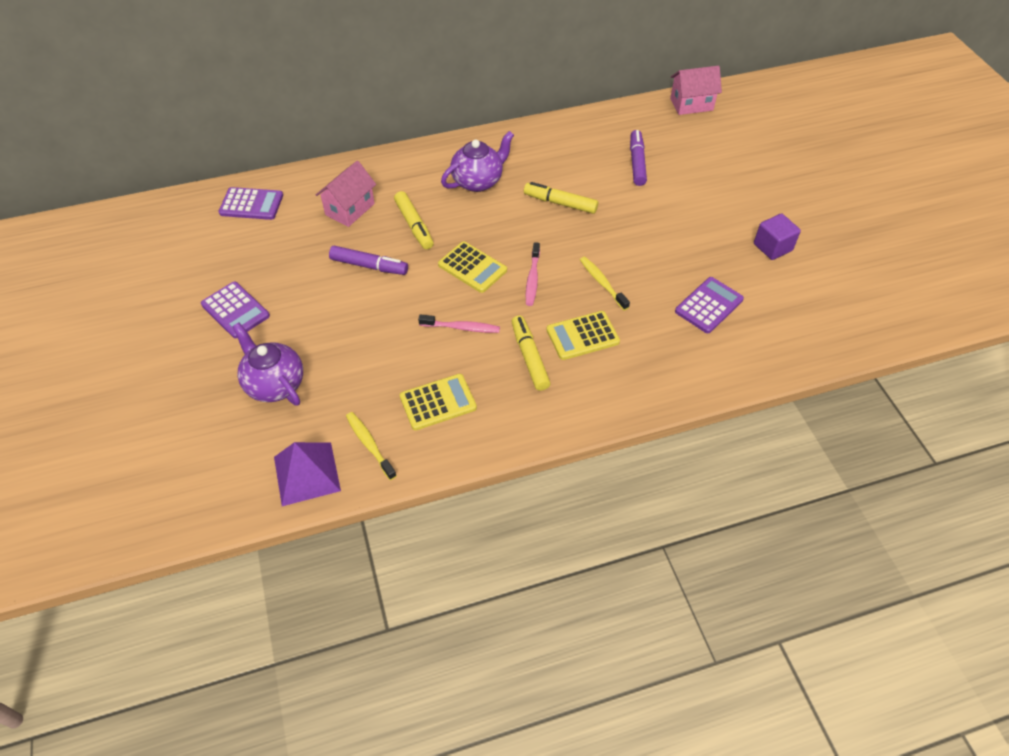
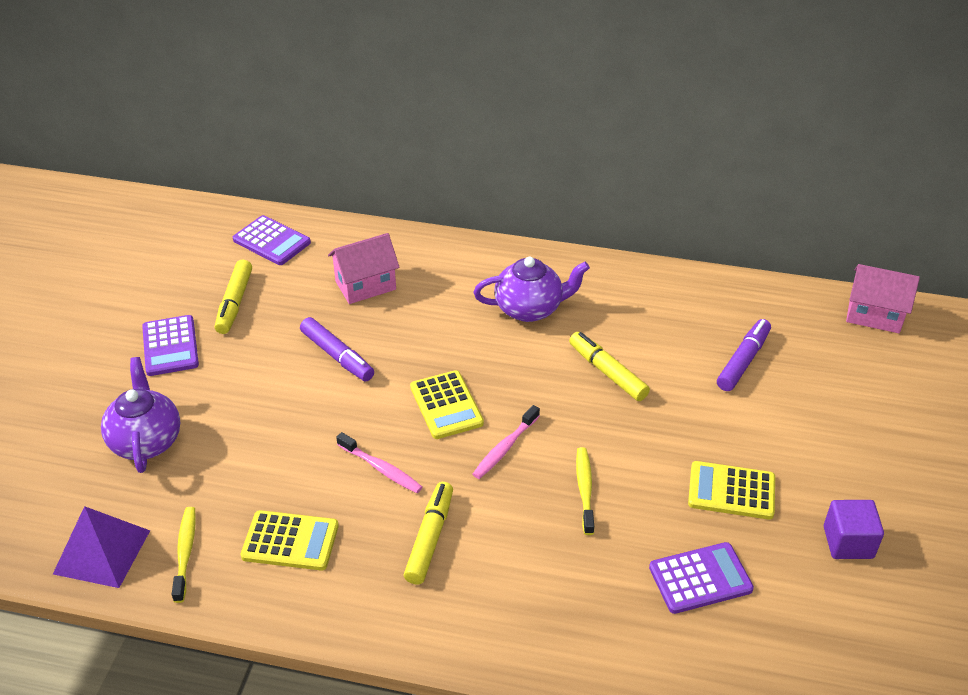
camera: 30 degrees right, 10 degrees down
(414, 225) = (419, 330): yellow marker -> yellow marker (234, 303)
(582, 336) = (511, 542): yellow calculator -> yellow calculator (731, 491)

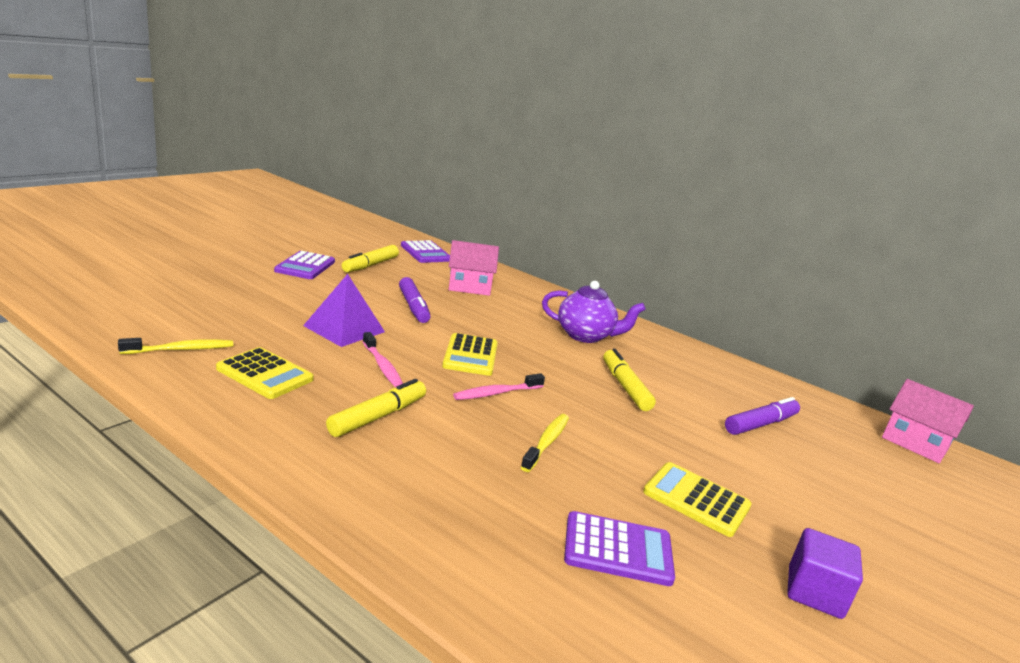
camera: 20 degrees right, 20 degrees down
(102, 551) = (126, 327): purple pyramid -> purple pyramid (344, 328)
(146, 441) = (232, 294): purple teapot -> none
(185, 552) = (181, 349): yellow toothbrush -> yellow toothbrush turned 45 degrees clockwise

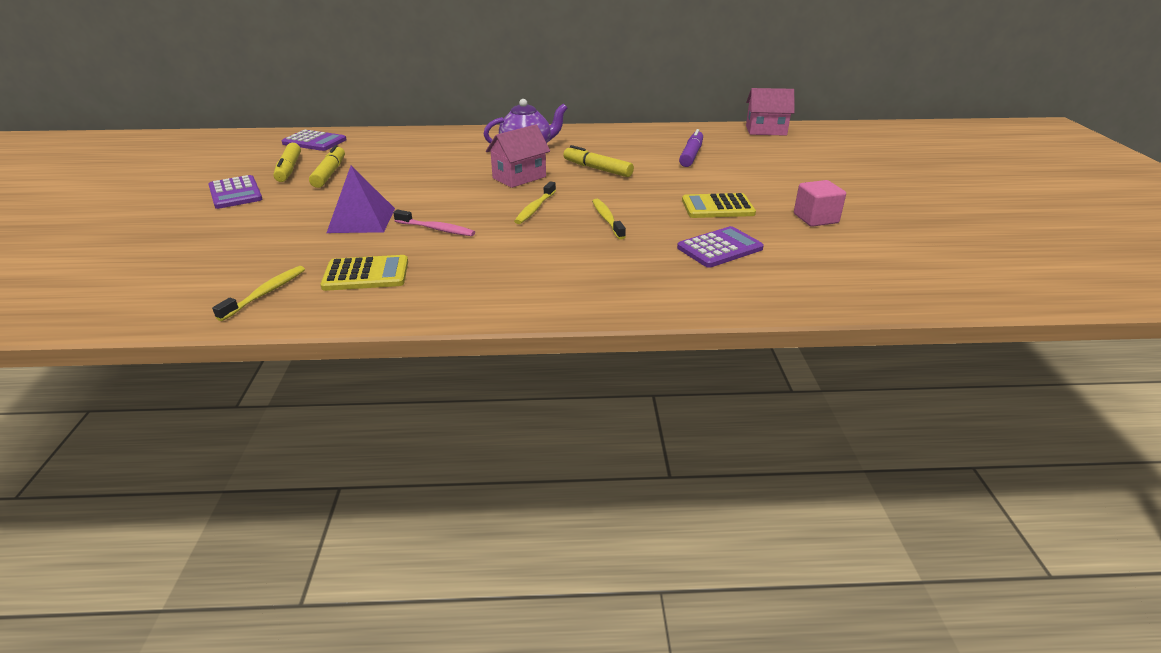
camera: 35 degrees left, 10 degrees up
(378, 416) = (491, 257): yellow marker -> yellow marker (330, 173)
(413, 307) = (382, 183): purple marker -> none
(469, 287) = (396, 152): pink house -> pink house (519, 177)
(470, 355) = (479, 195): yellow calculator -> none
(496, 393) = (535, 208): pink toothbrush -> yellow toothbrush
(814, 592) = (815, 218): purple cube -> pink cube

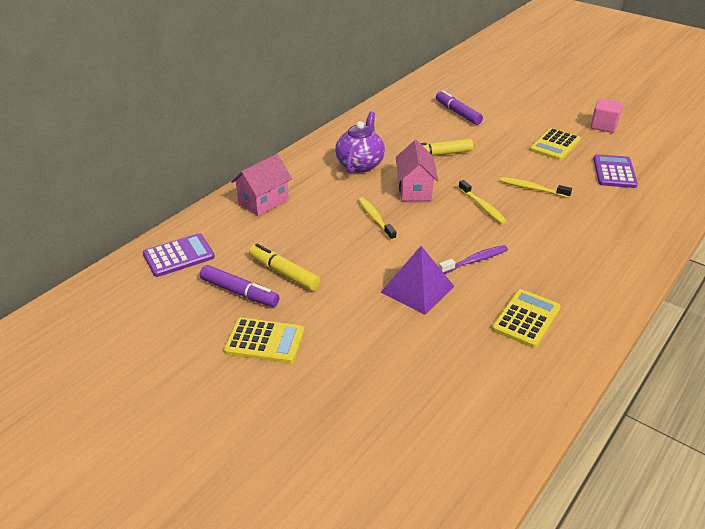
camera: 50 degrees left, 5 degrees up
(235, 193) = (265, 341): purple calculator -> yellow calculator
(266, 293) = (515, 378): yellow toothbrush -> yellow toothbrush (375, 219)
(289, 169) = (239, 292): yellow marker -> purple marker
(436, 229) = (475, 260): pink toothbrush -> purple toothbrush
(766, 130) = (448, 71): pink house -> pink house (263, 202)

